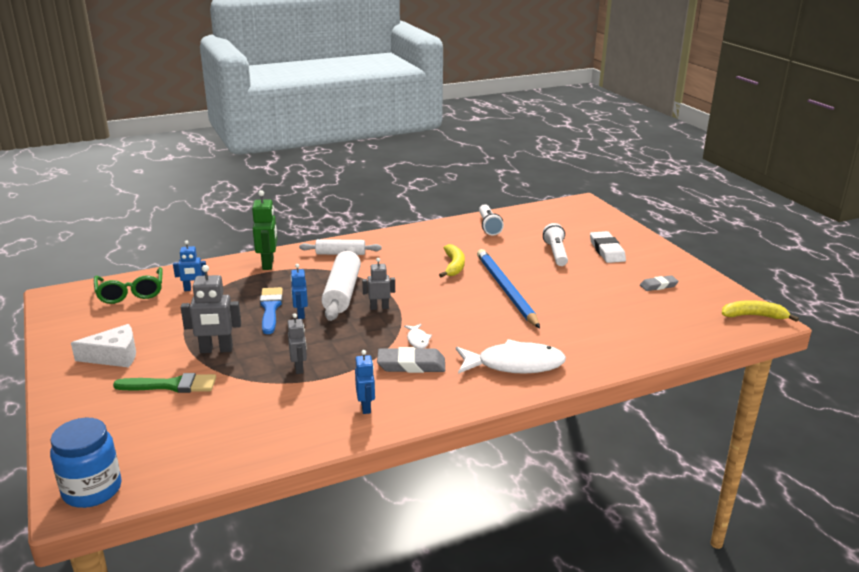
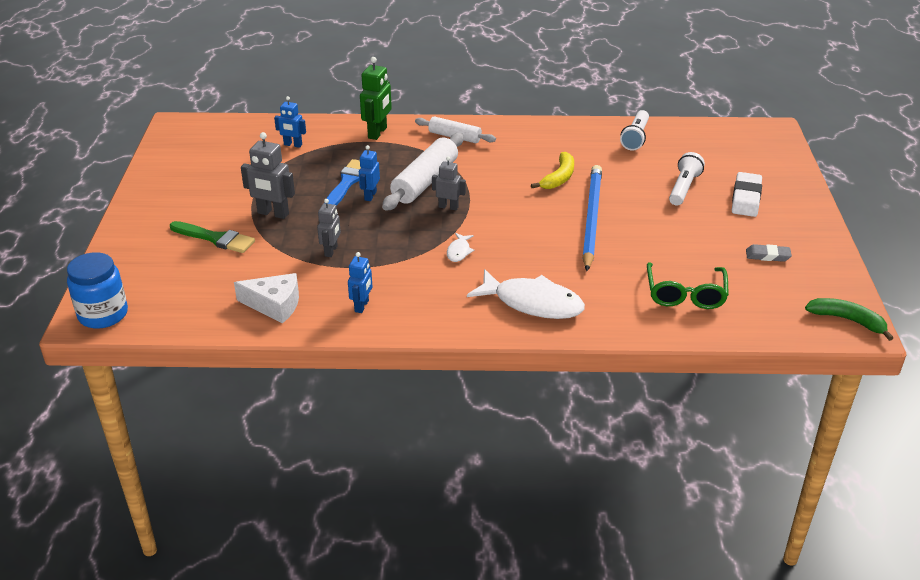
camera: 25 degrees right, 10 degrees up
(114, 356) = (187, 197): white cheese -> white cheese (274, 305)
(131, 293) = (238, 136): green glasses -> green glasses (685, 294)
(411, 365) = (433, 276): grey eraser -> none
(753, 316) = (847, 320): yellow banana -> green banana

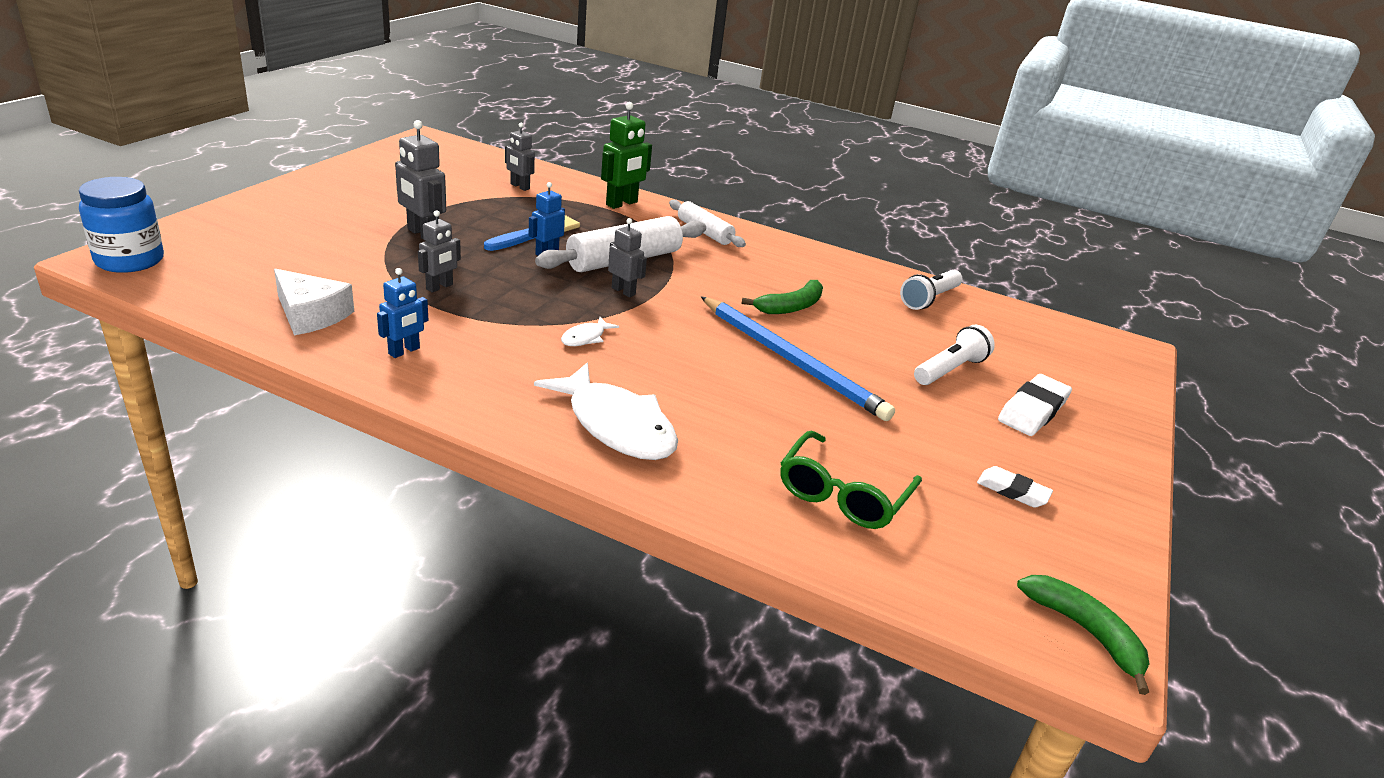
camera: 20 degrees right, 5 degrees down
(215, 238) = (335, 235): green brush -> none
(293, 145) = (519, 186): blue robot -> grey robot
(559, 178) = (790, 307): yellow banana -> green banana
(591, 218) = (791, 361): blue pencil -> blue pencil turned 105 degrees clockwise
(767, 256) = (1012, 491): grey eraser -> white eraser

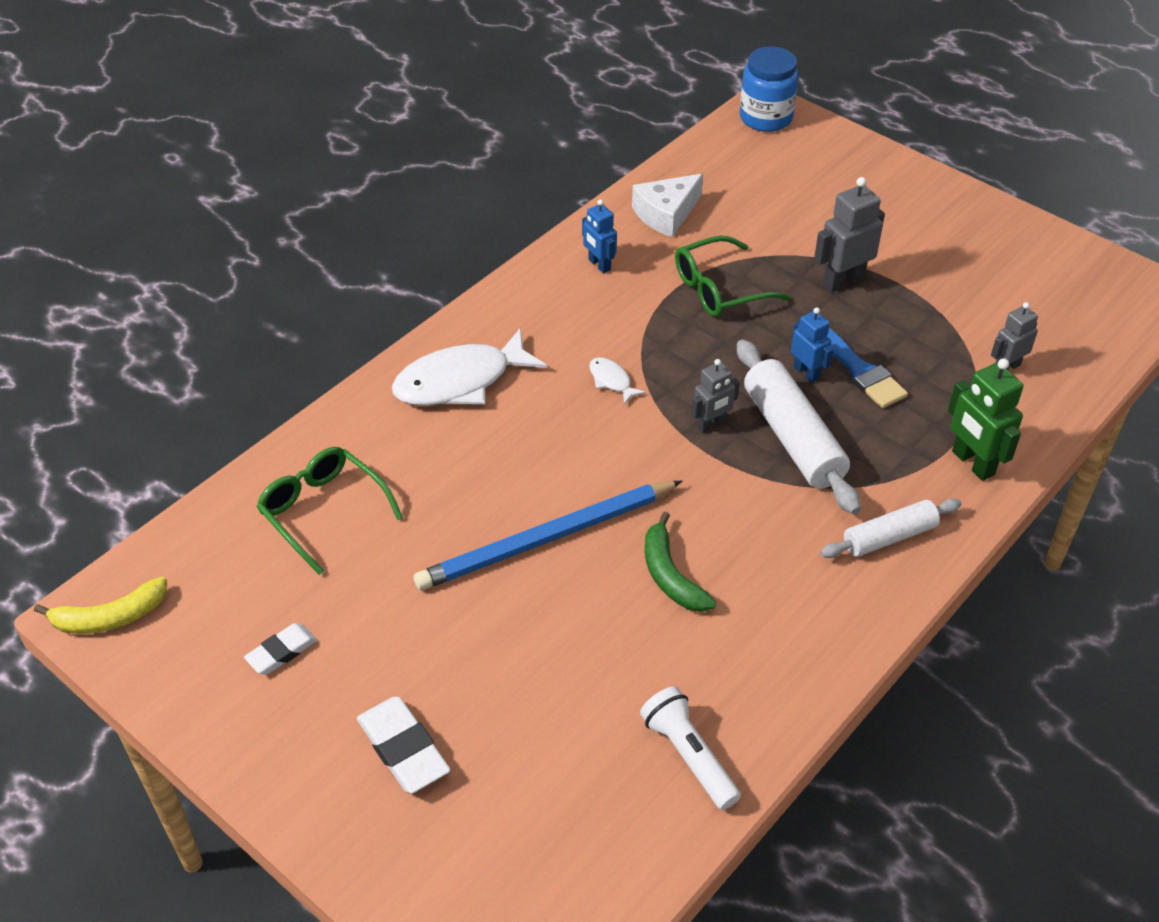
camera: 110 degrees right, 15 degrees up
(440, 287) = (719, 289): grey robot -> green glasses
(949, 370) = (503, 696): white flashlight -> none
(1085, 632) = (110, 617): green banana -> yellow banana

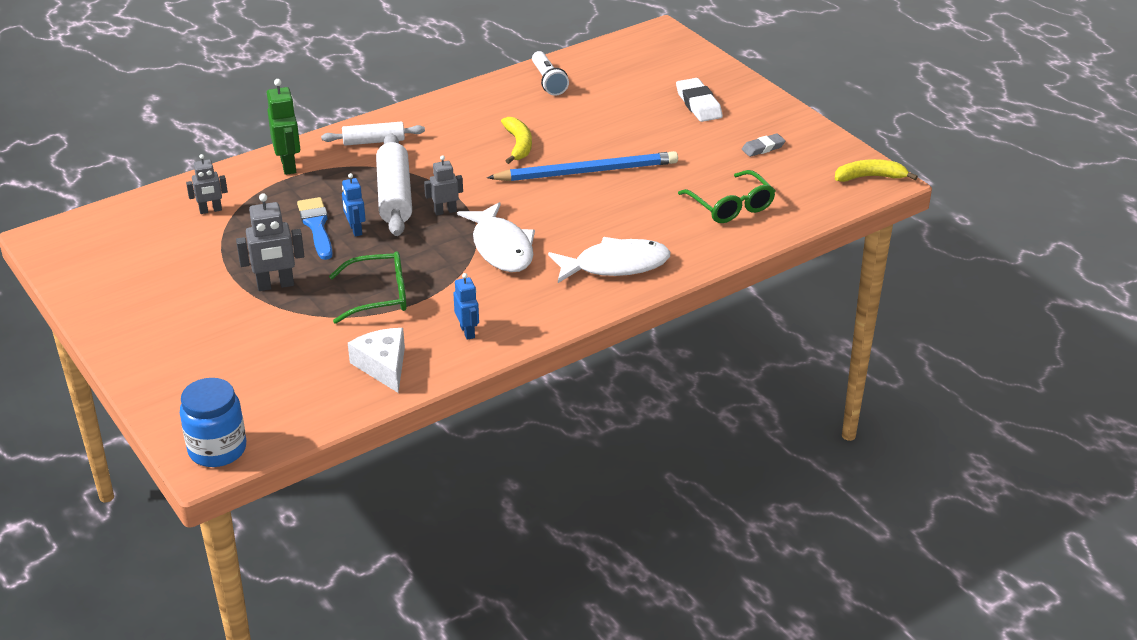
camera: 165 degrees left, 10 degrees down
(281, 652) = (763, 148): white eraser -> grey eraser
(611, 380) = (501, 248): white fish -> white fish, size x2.25
(666, 214) = (383, 366): white cheese -> white cheese turned 90 degrees counterclockwise
(670, 575) = (518, 145): green banana -> yellow banana

